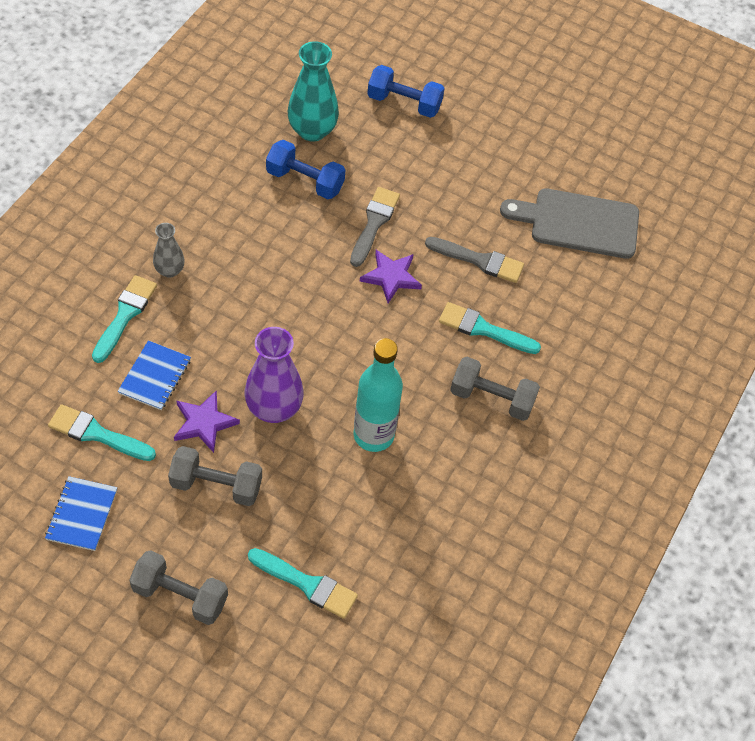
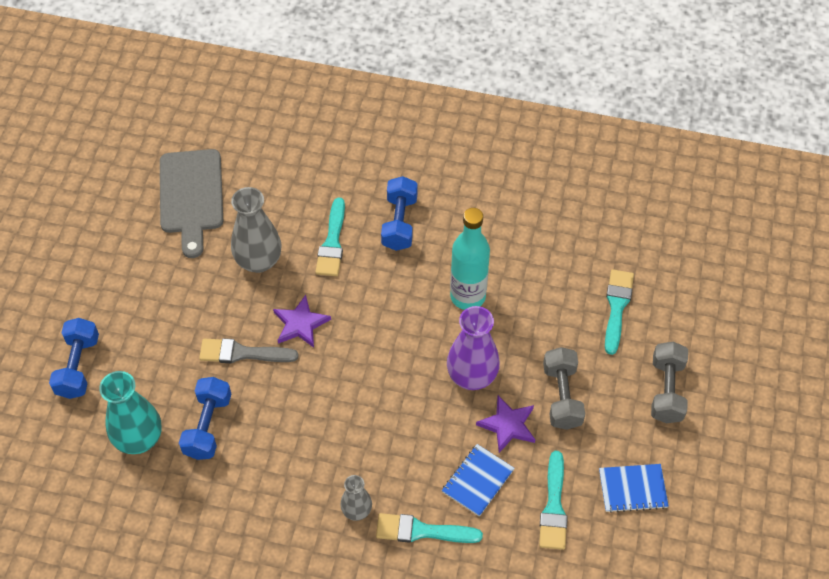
camera: 100 degrees left, 0 degrees up
(155, 376) = (477, 481): blue notebook -> blue notebook turned 60 degrees counterclockwise
(479, 260) = (259, 261): grey brush -> grey vase
(492, 398) = (399, 223): grey dumbbell -> blue dumbbell

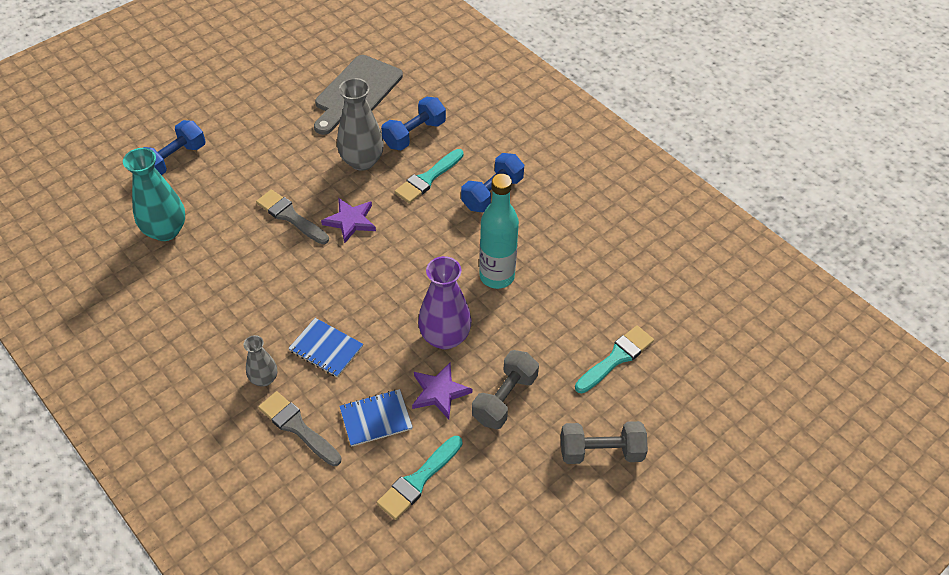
camera: 35 degrees right, 5 degrees down
(208, 426) = (219, 251): blue dumbbell -> blue dumbbell (414, 134)
(422, 531) = (297, 427): turquoise brush -> grey brush
(632, 489) = (498, 512): blue notebook -> blue notebook (326, 349)
(666, 390) = (601, 451): grey dumbbell -> grey dumbbell turned 45 degrees clockwise

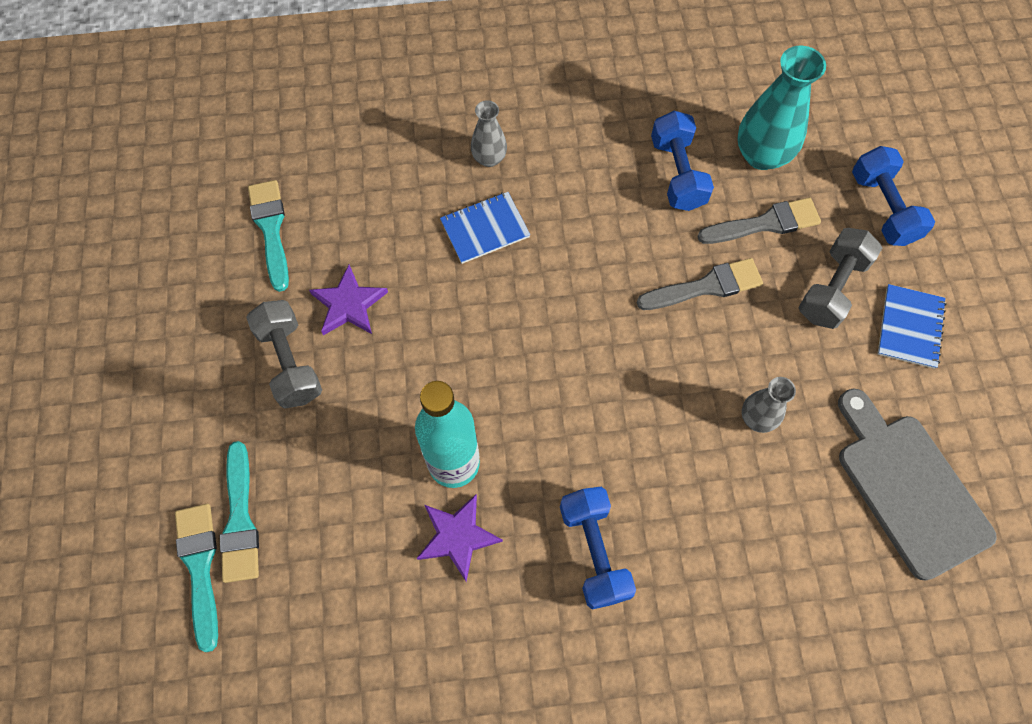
camera: 125 degrees right, 15 degrees up
(297, 427) = (411, 160): grey brush -> grey brush (765, 223)
(350, 221) = (656, 348): purple star -> purple star (457, 537)
(362, 161) = (757, 418): grey vase -> grey vase, size x0.57
(376, 419) = (366, 230): blue notebook -> blue notebook (910, 327)
(414, 134) = (773, 517): blue dumbbell -> blue dumbbell (677, 173)
(427, 179) = (673, 482): turquoise brush -> turquoise brush (200, 567)
(445, 337) = (412, 351): purple vase -> none
(601, 451) = (154, 415): grey dumbbell -> grey dumbbell (832, 288)

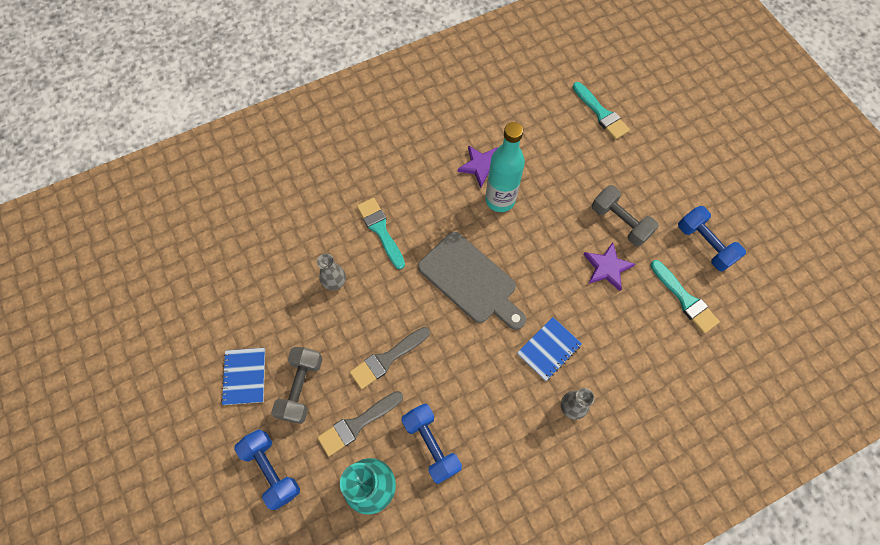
camera: 160 degrees right, 0 degrees up
(240, 520) = (595, 138): turquoise brush -> turquoise brush (380, 230)
(594, 551) = (407, 182): blue dumbbell -> blue dumbbell (704, 244)
(908, 488) = (238, 271): grey cutting board -> grey cutting board (470, 280)

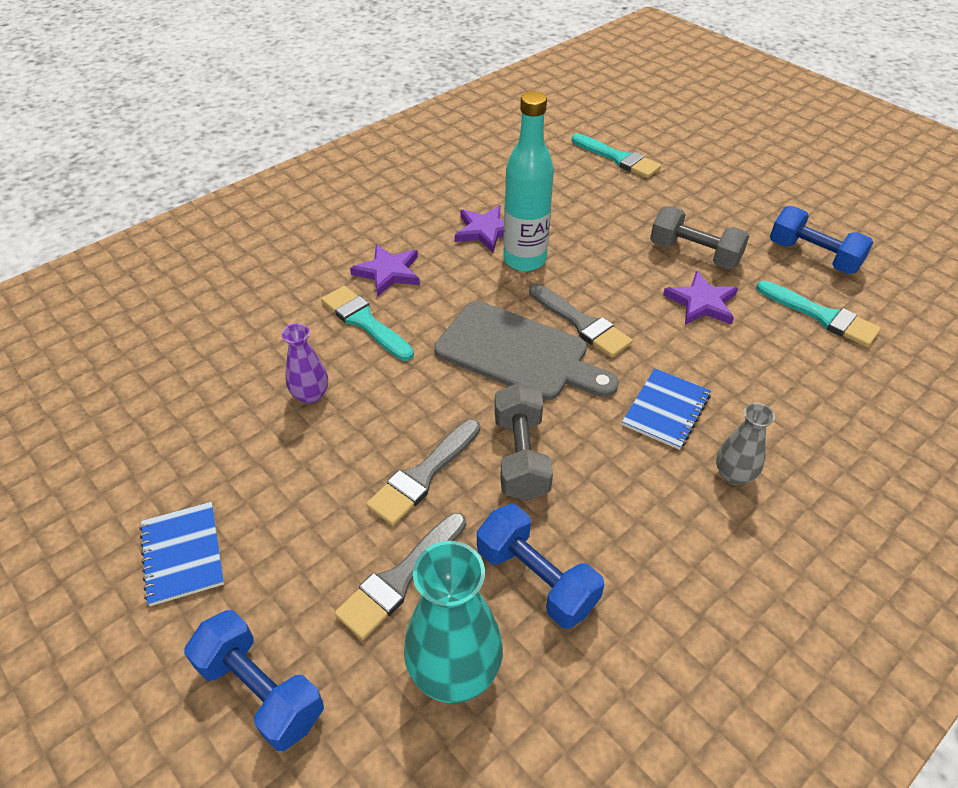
camera: 15 degrees left, 20 degrees down
(301, 388) = (288, 548): grey dumbbell -> grey dumbbell (521, 457)
(335, 282) = (310, 395): grey vase -> purple vase
(406, 190) = (388, 272): none -> purple star
(519, 266) = (581, 323): none -> grey brush

